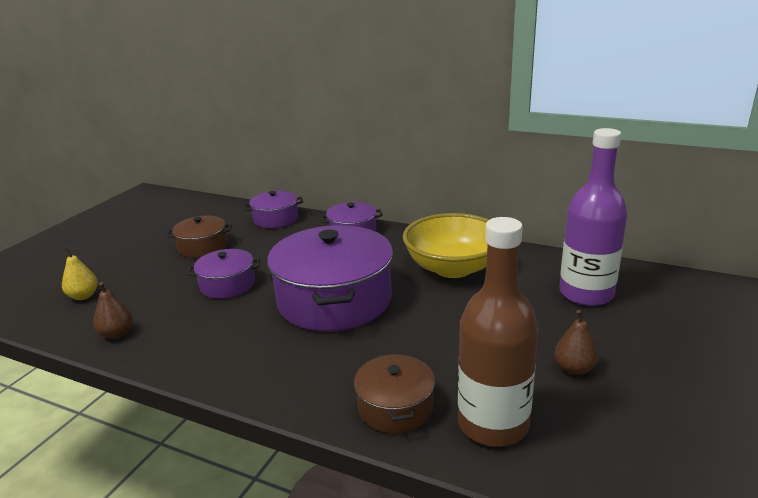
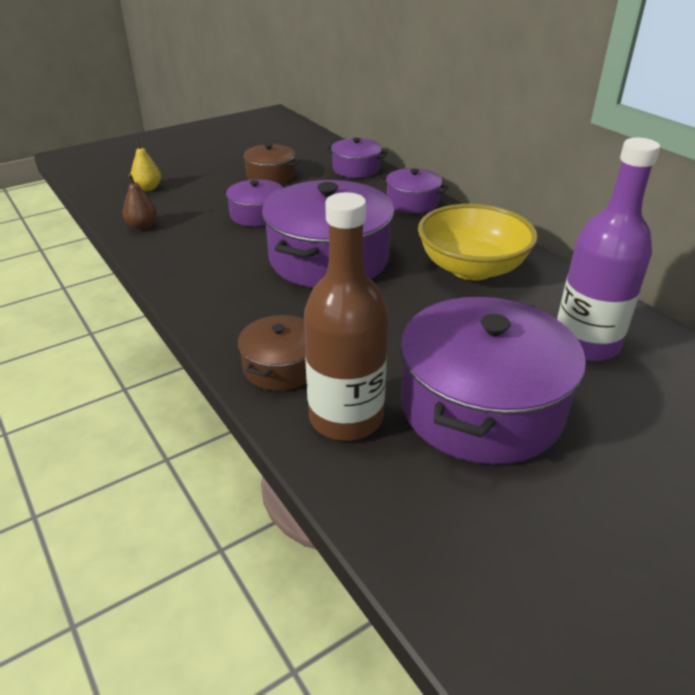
camera: 30 degrees right, 10 degrees up
(574, 369) = (481, 407): brown pear -> purple pot

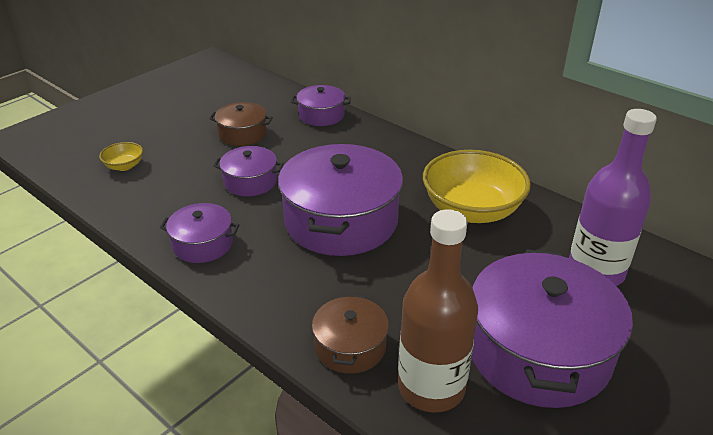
camera: 15 degrees left, 0 degrees up
(142, 226) = (140, 212): brown pear -> none
(148, 188) = (124, 166): yellow pear -> yellow bowl
(412, 202) = (389, 146): purple pot -> purple pot (202, 244)

